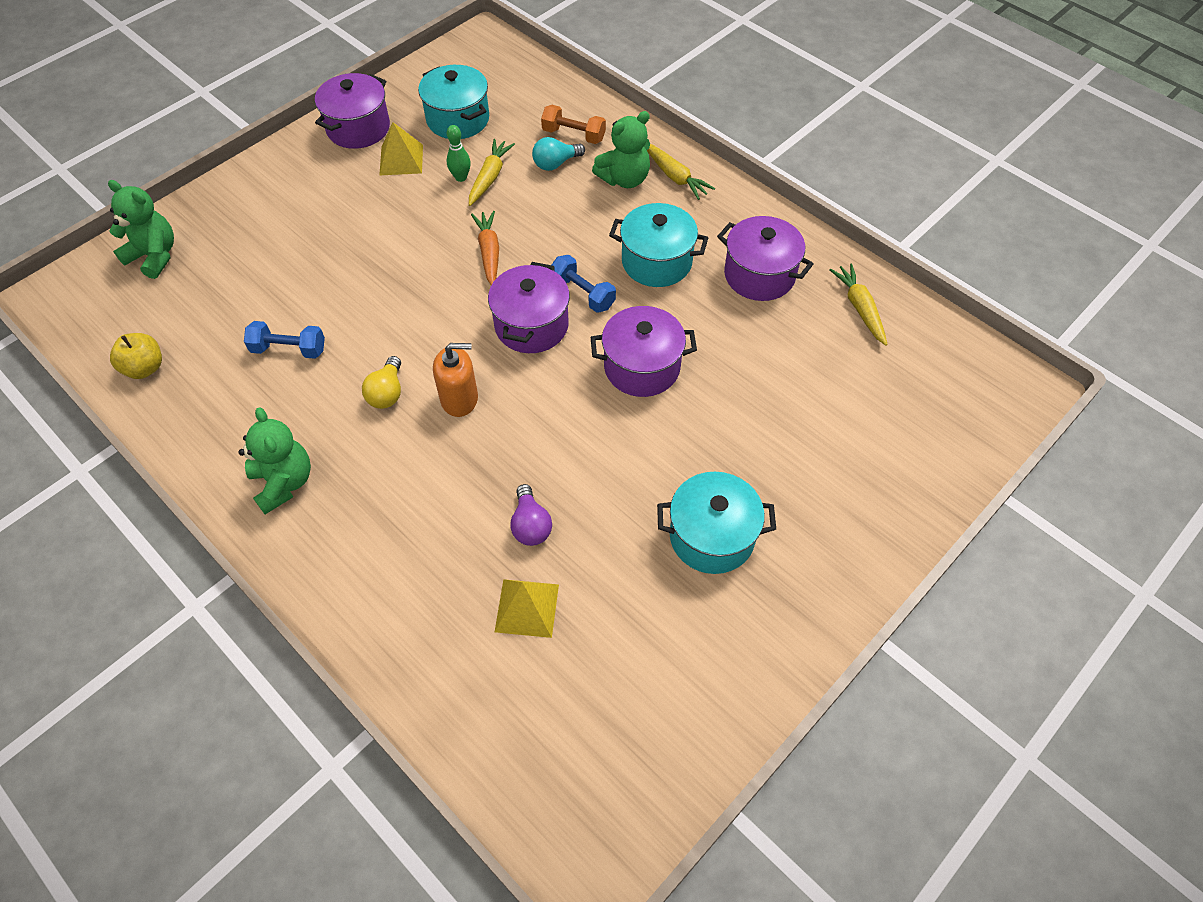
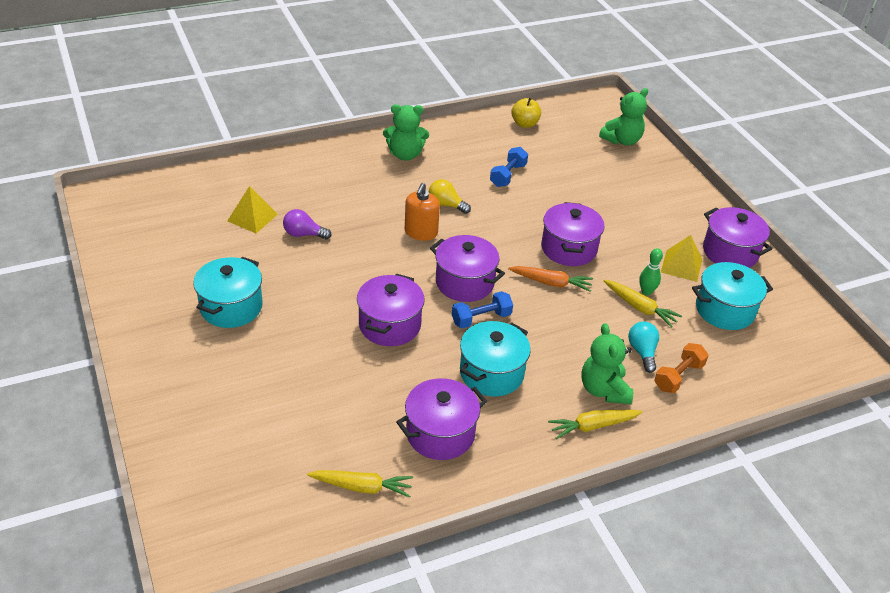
camera: 110 degrees right, 15 degrees down
(419, 253) = (569, 248): none -> purple pot

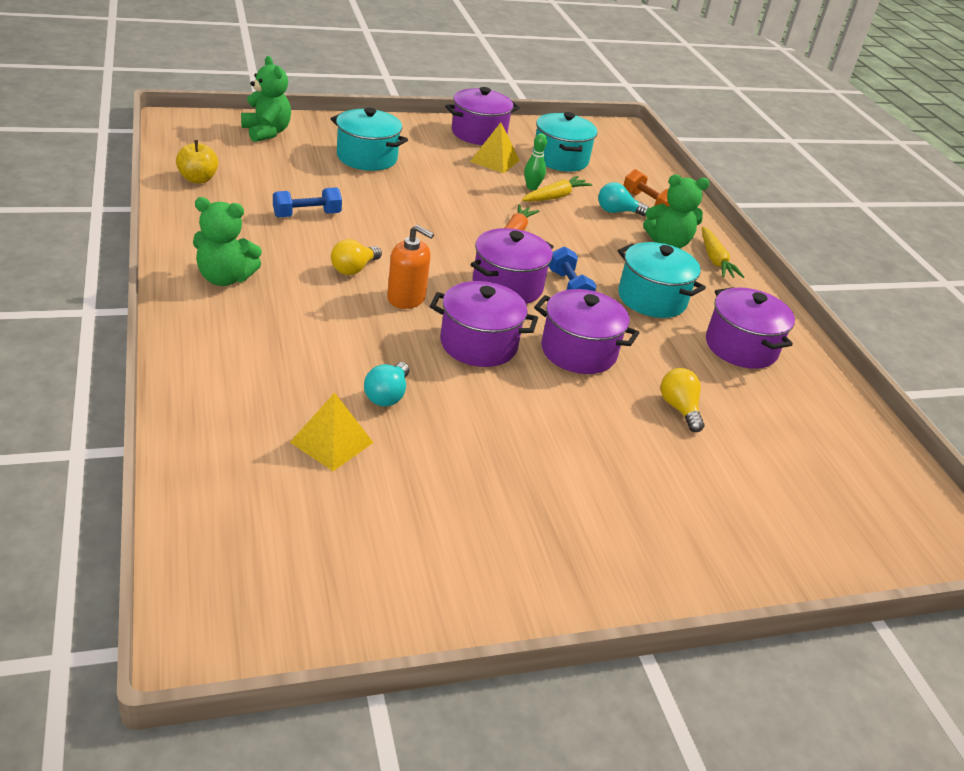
camera: 85 degrees left, 5 degrees down
(231, 307) = (540, 484): turquoise pot -> turquoise pot (367, 157)
(303, 234) = (387, 395): purple light bulb -> turquoise light bulb
(334, 384) = (679, 408): none -> yellow light bulb
(362, 487) = (823, 410): yellow carrot -> none
(405, 154) = (225, 278): green teddy bear -> green teddy bear turned 90 degrees clockwise
(508, 175) = (307, 215): blue dumbbell -> blue dumbbell turned 60 degrees counterclockwise
(569, 248) = (457, 210): purple pot -> purple pot (478, 344)

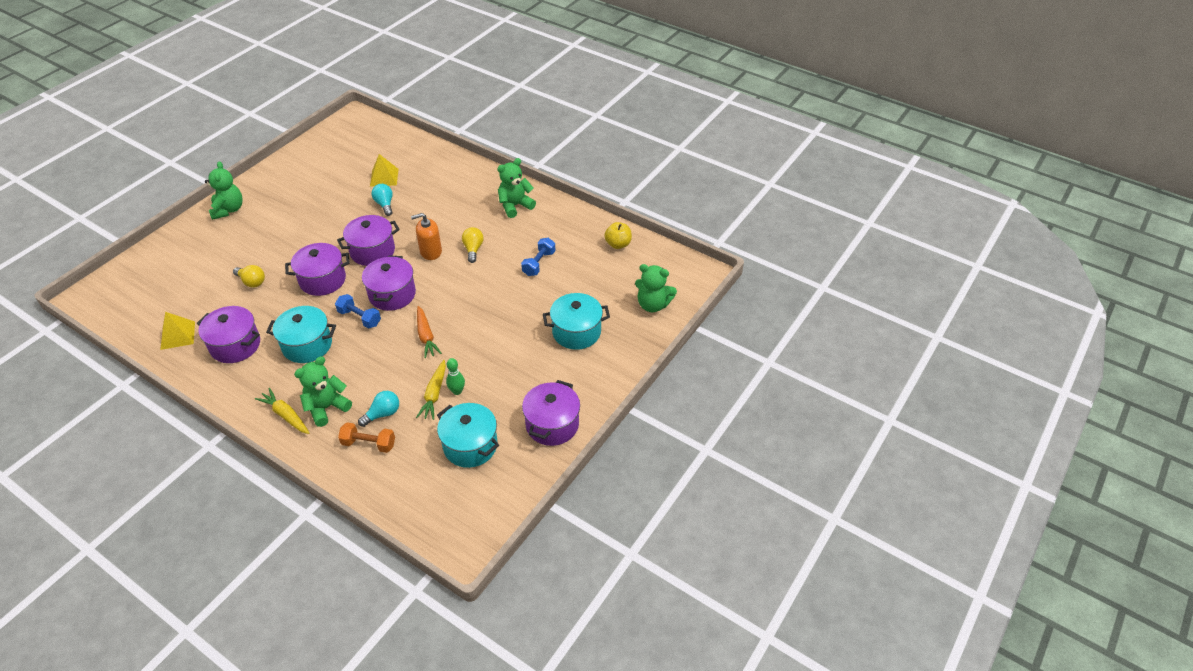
camera: 145 degrees right, 10 degrees up
(495, 161) = (508, 400): yellow pyramid -> yellow pyramid (177, 335)
(653, 565) = (228, 210): none -> green teddy bear

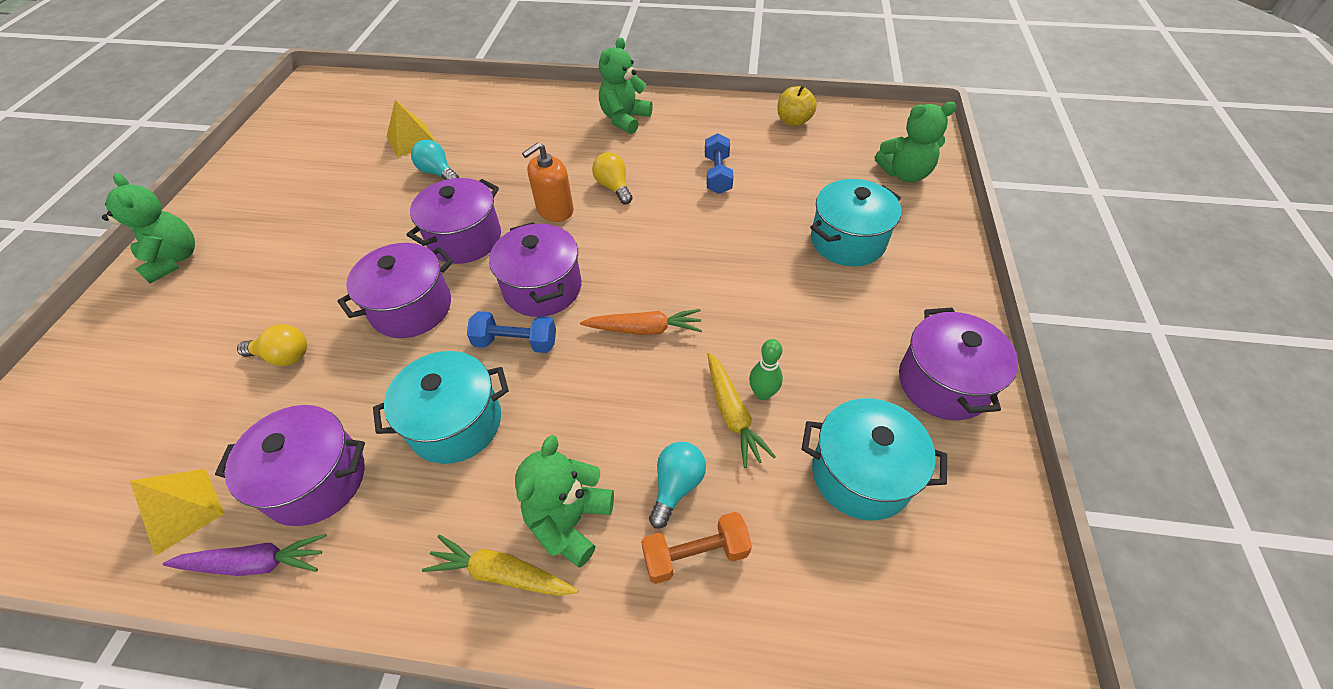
camera: 25 degrees left, 5 degrees up
(195, 369) = (255, 563): none -> purple carrot
(426, 336) = (644, 329): orange carrot -> orange carrot turned 45 degrees counterclockwise

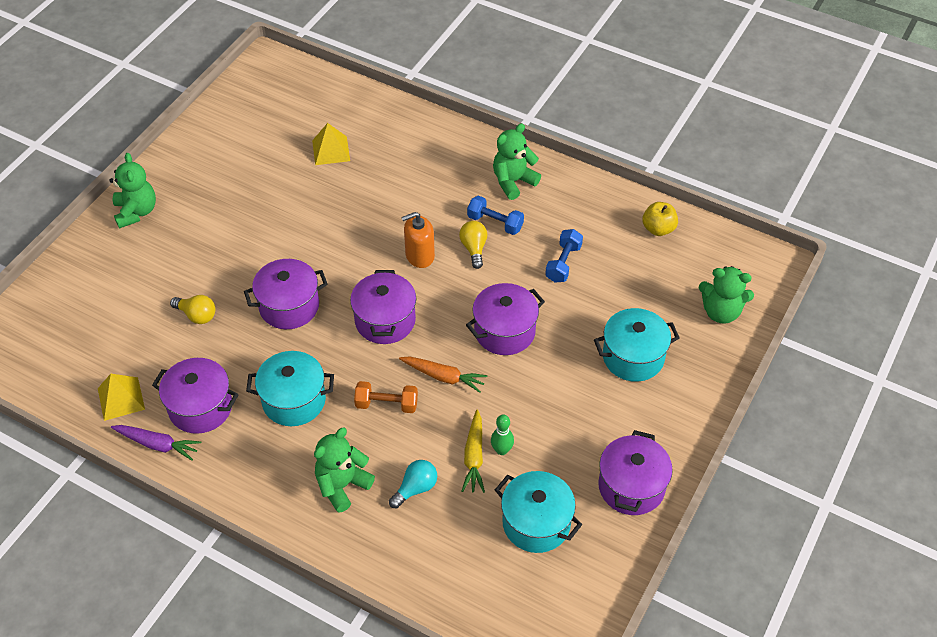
camera: 20 degrees right, 0 degrees up
(438, 173) = (342, 191): turquoise light bulb -> none
(465, 239) = (343, 260): purple pot -> purple pot (504, 331)
(501, 573) = (292, 500): yellow carrot -> none
(516, 342) = (351, 357): blue dumbbell -> blue dumbbell (495, 223)
(695, 554) = (408, 530): orange dumbbell -> orange dumbbell (386, 404)

